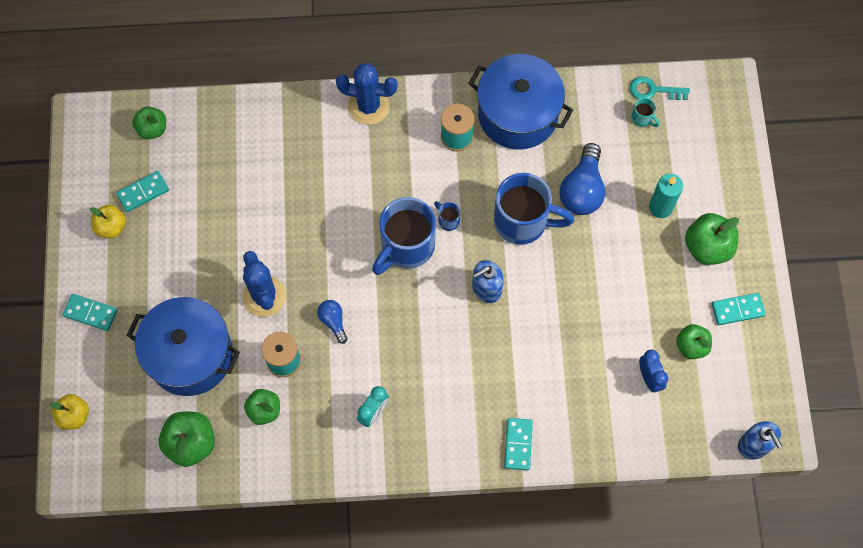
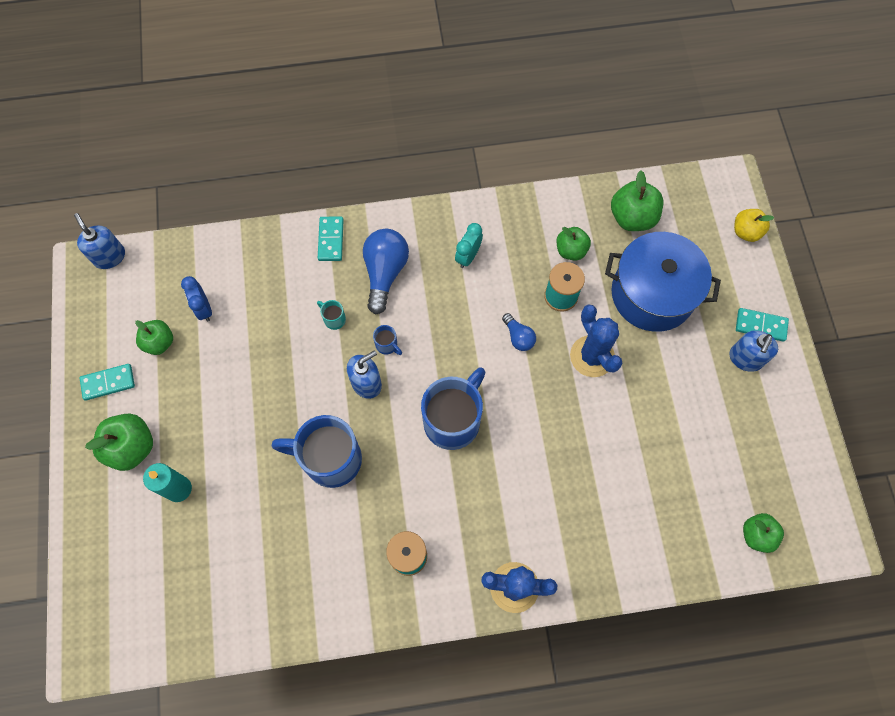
camera: 175 degrees right, 0 degrees up
(111, 227) = (767, 415): yellow apple -> none
(116, 282) = (745, 358): none -> blue soap dispenser
(143, 192) = (745, 457): turquoise domino -> none
(448, 220) = (411, 454): blue mug -> blue mug (387, 345)
(518, 114) = (338, 592): blue pot -> none
(582, 190) = (264, 502): blue light bulb -> blue light bulb (385, 273)
(642, 118) = (191, 600): turquoise mug -> turquoise mug (334, 319)
(653, 90) = (175, 640): turquoise key -> none

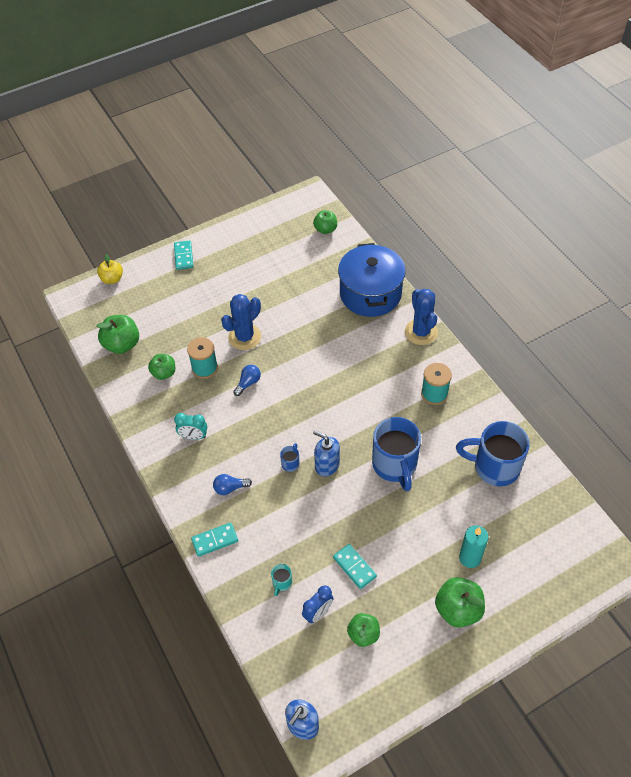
camera: 110 degrees left, 15 degrees down
(108, 383) = (417, 658): turquoise domino -> turquoise domino (354, 567)
(334, 319) = (285, 508): turquoise mug -> turquoise mug (282, 583)
(385, 273) = (230, 488): blue light bulb -> blue light bulb, size x0.54
(453, 420) = (329, 401): blue mug -> blue mug (494, 467)
(652, 294) = (182, 317): blue pot -> blue pot (370, 294)
(745, 358) = (211, 258): blue soap dispenser -> none

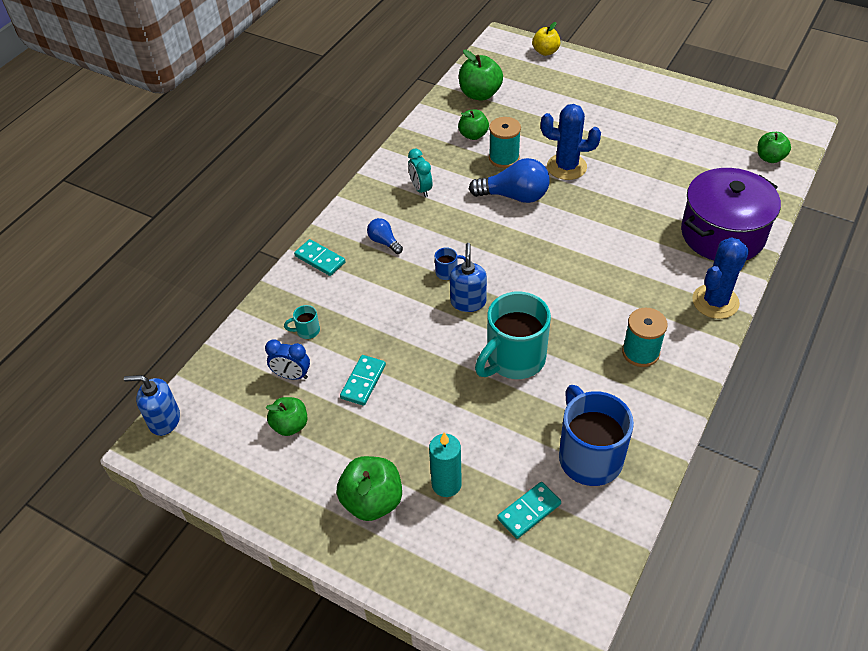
camera: 60 degrees right, 5 degrees down
(183, 256) = (619, 80): turquoise domino -> turquoise domino (529, 511)
(248, 383) = (514, 196): blue light bulb -> blue light bulb, size x1.86
(370, 294) = (722, 234): blue pot -> purple pot
(395, 465) = (514, 359): blue mug -> turquoise mug

